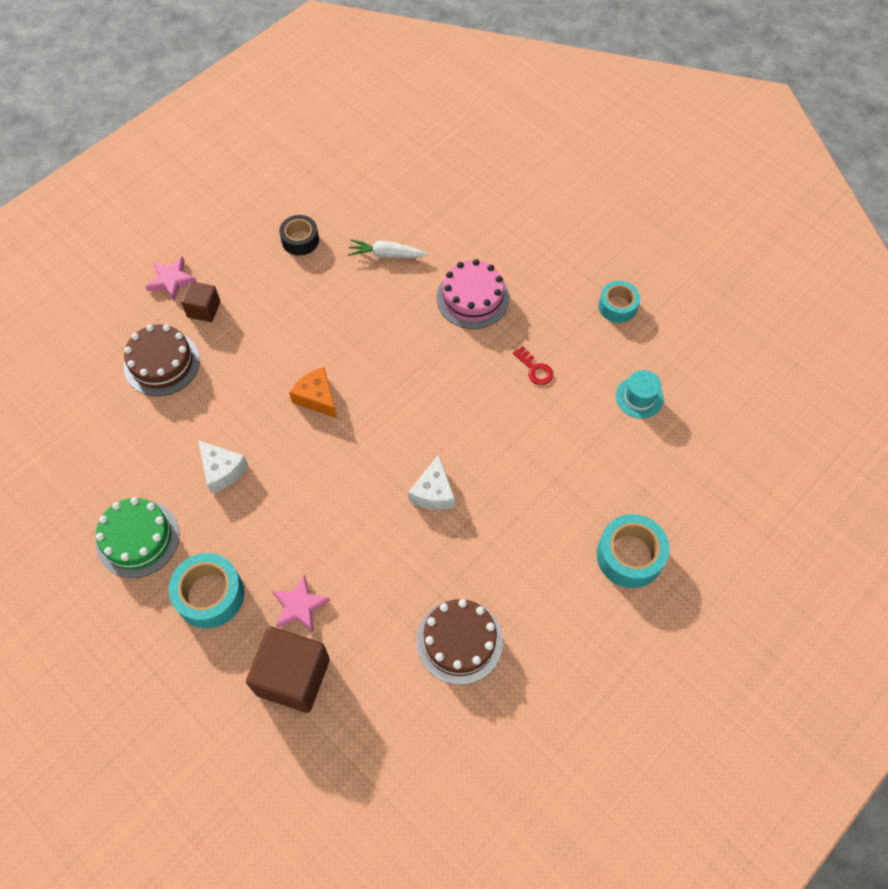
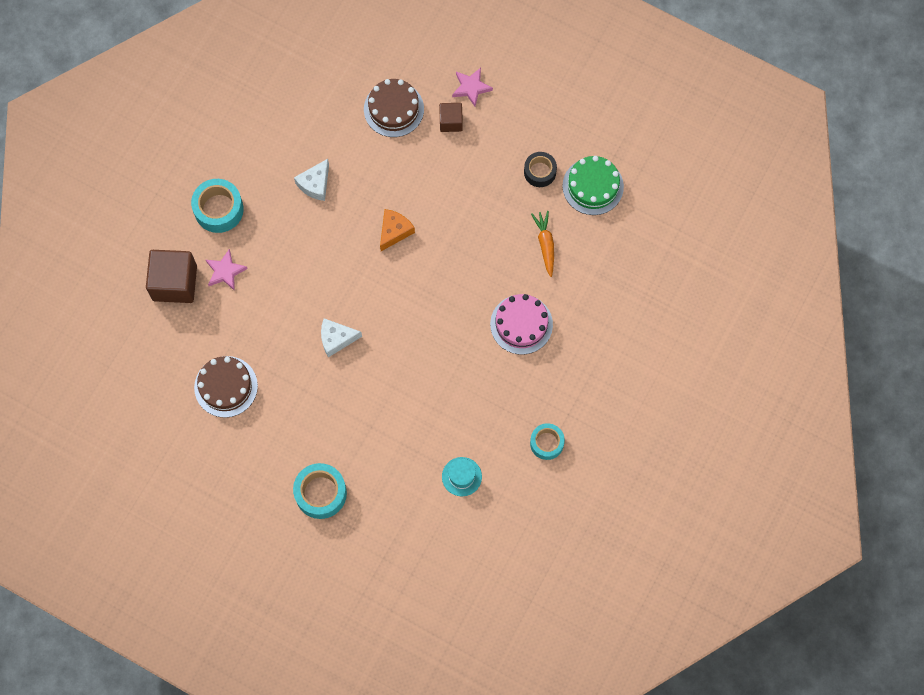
camera: 75 degrees right, 10 degrees up
(138, 538) = (248, 146): green cake -> green cake (593, 186)
(386, 254) = (545, 244): white carrot -> orange carrot
(535, 369) = (465, 389): red key -> none

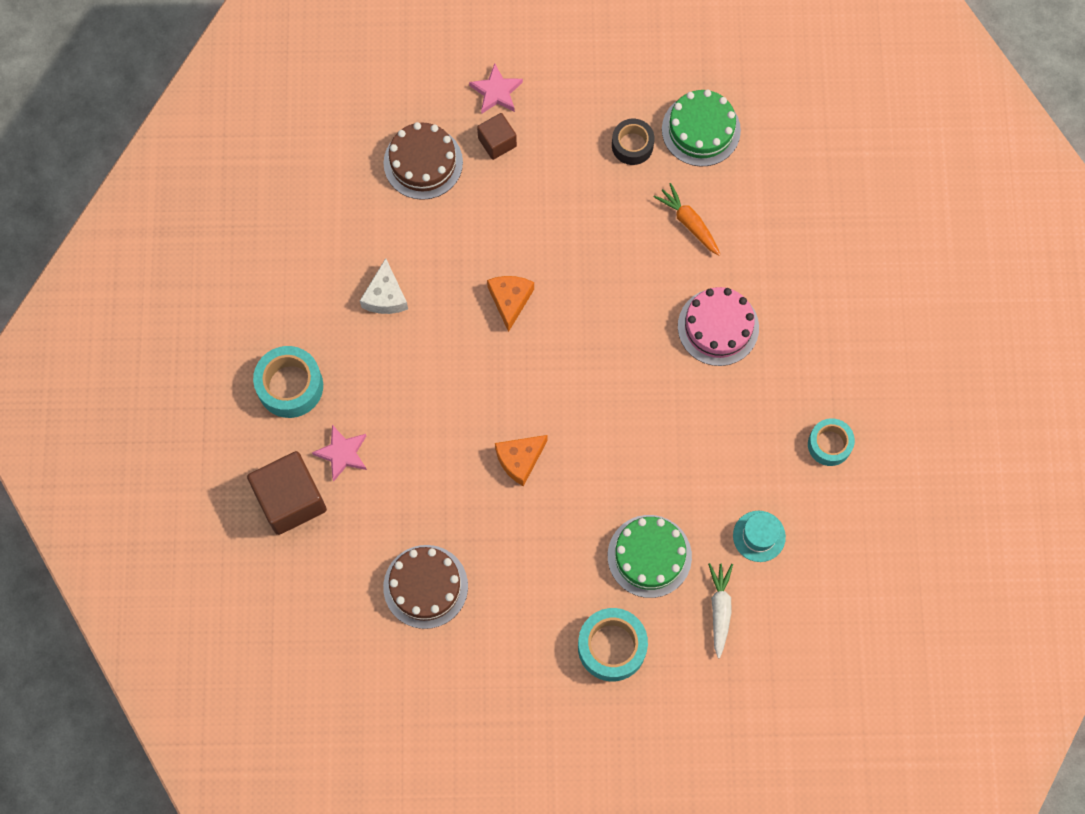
camera: 30 degrees left, 0 degrees up
(336, 339) = (520, 460): white cheese -> orange cheese
(381, 448) = (649, 556): none -> green cake
(406, 509) = (720, 609): none -> white carrot

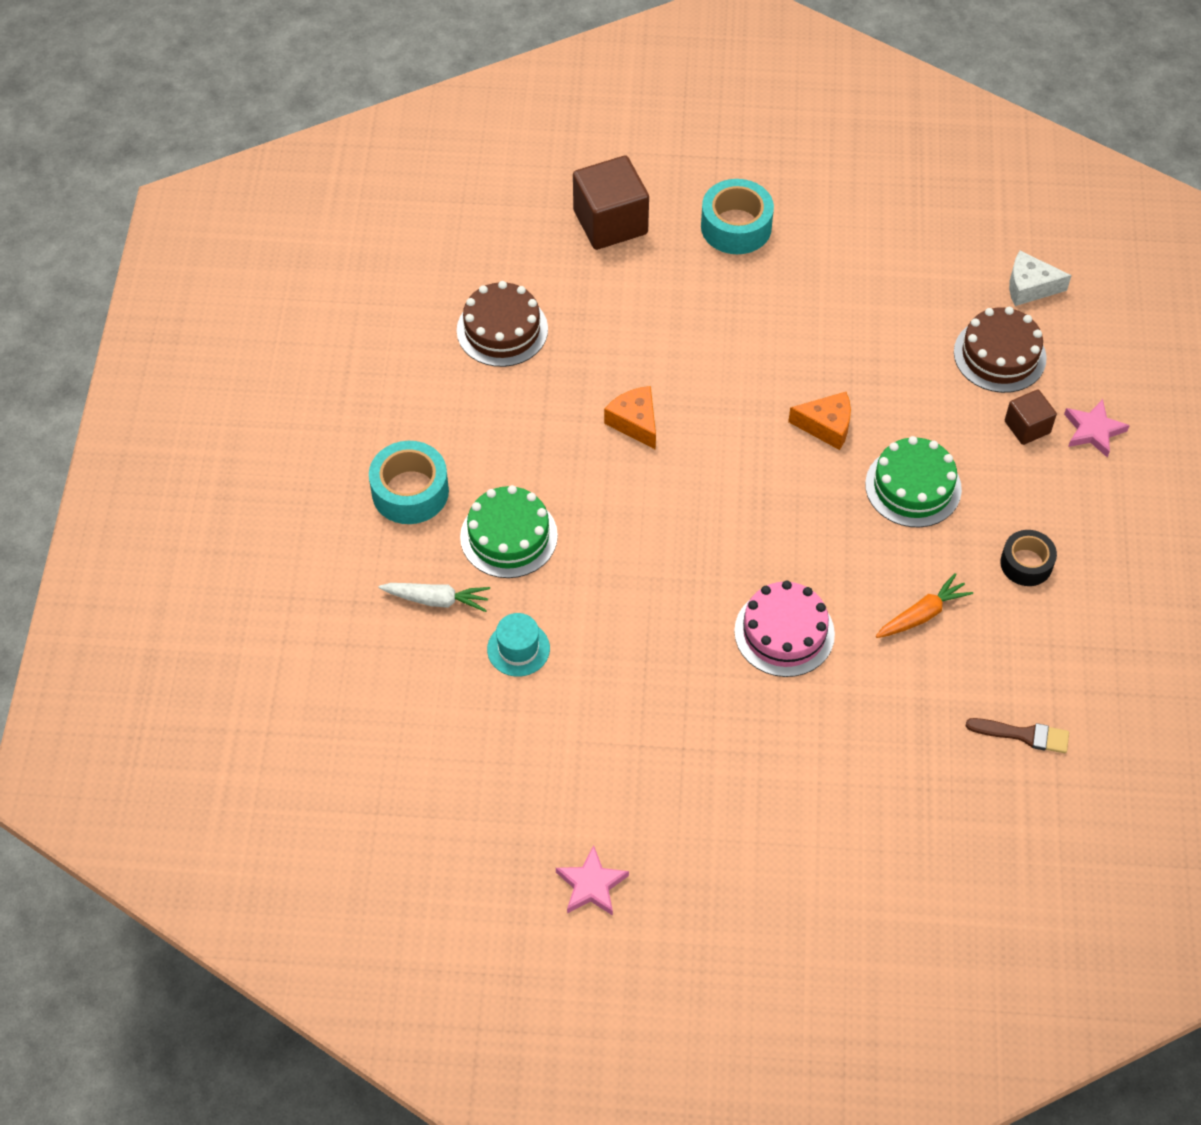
camera: 95 degrees right, 15 degrees down
(342, 453) = (656, 267): pink star -> pink star (591, 885)
(385, 296) = (836, 312): white cheese -> white cheese (1029, 287)
(701, 130) = (1049, 640): green cake -> green cake (913, 487)
(787, 150) = (1023, 735): none -> brown brush
(829, 444) = (624, 737): turquoise tape -> none

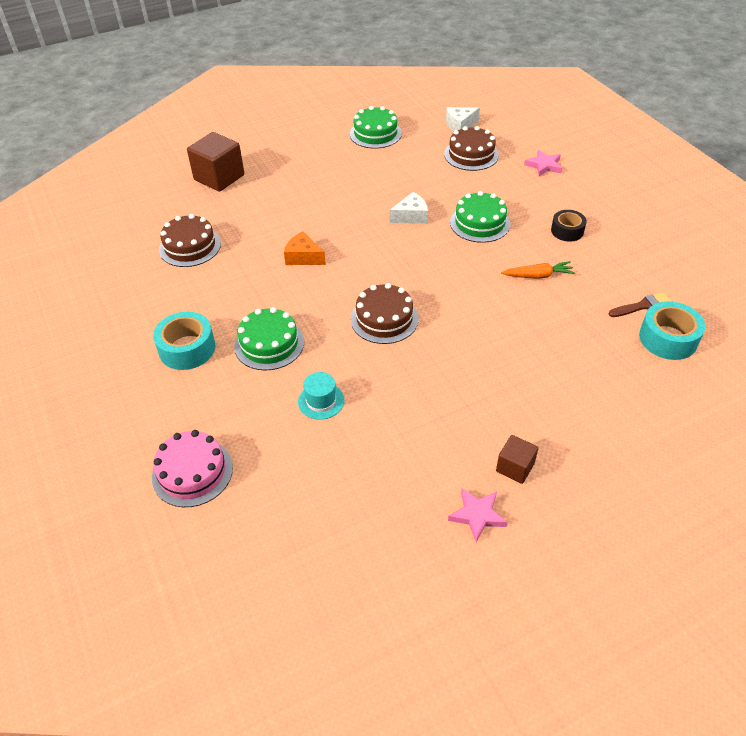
camera: 30 degrees left, 10 degrees down
(436, 600) = (246, 399): white carrot -> none
(671, 574) = (384, 319): none -> brown cake
(736, 226) = (291, 155): turquoise tape -> turquoise tape (668, 339)
(784, 632) = (473, 318): pink cake -> pink cake (192, 472)
(826, 426) = (411, 216): orange cheese -> white cheese
(887, 243) = (375, 134): none -> green cake
(922, 614) = (538, 276): orange carrot -> orange carrot turned 60 degrees clockwise
(1027, 427) = (512, 177): brown cube -> brown cube (515, 467)

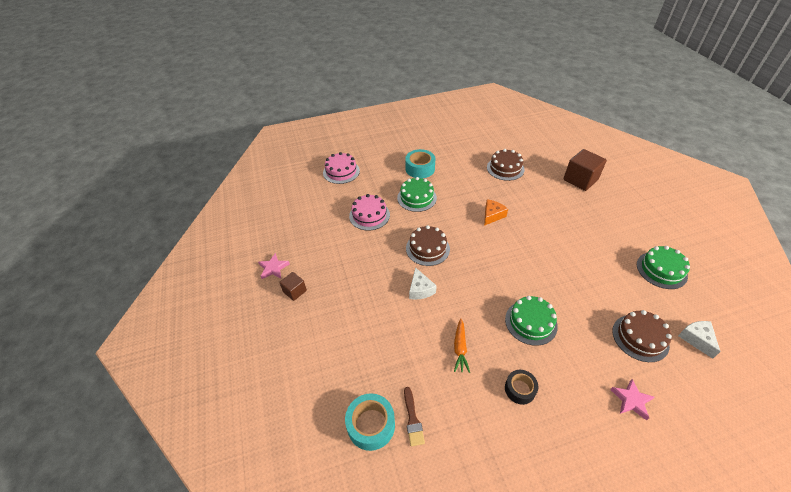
camera: 100 degrees right, 0 degrees up
(321, 401) = (369, 215): turquoise hat -> pink cake
(411, 216) = (539, 278): white cheese -> white cheese (420, 289)

